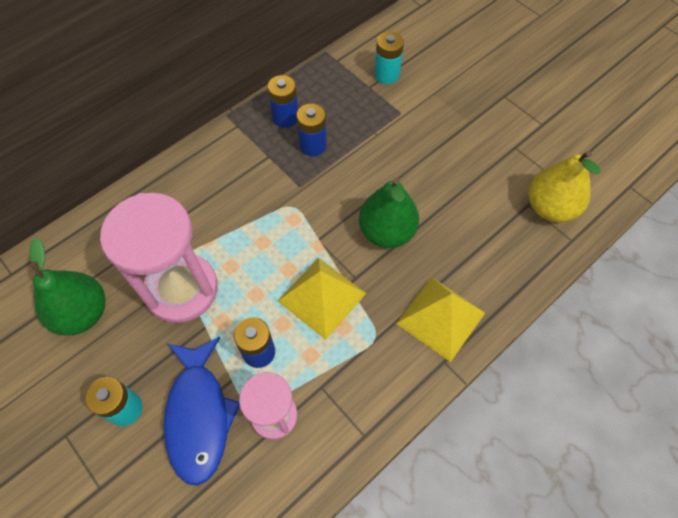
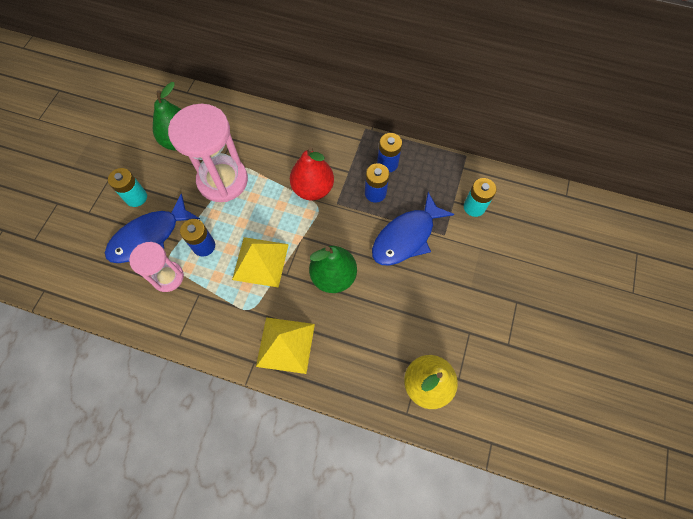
camera: 60 degrees right, 5 degrees up
(265, 200) = (313, 189): none -> red pear
(382, 145) = (406, 237): none -> blue fish

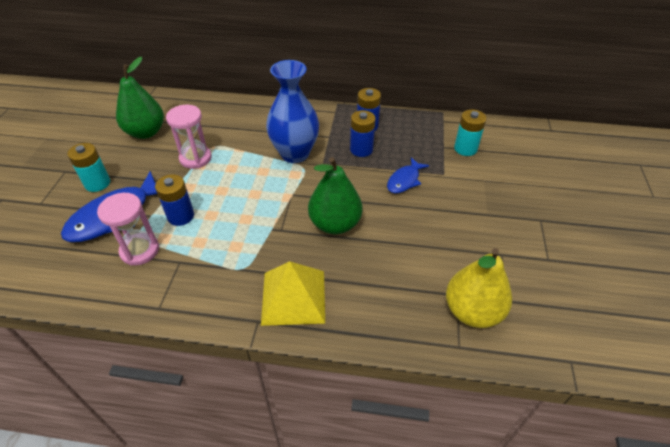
camera: 10 degrees left, 20 degrees down
(223, 180) = (195, 158): pink hourglass -> pink hourglass, size x0.58
(260, 261) = (249, 221): yellow pyramid -> none
(313, 189) = (295, 154): red pear -> blue vase
(406, 237) = (404, 180): blue fish -> blue fish, size x0.55

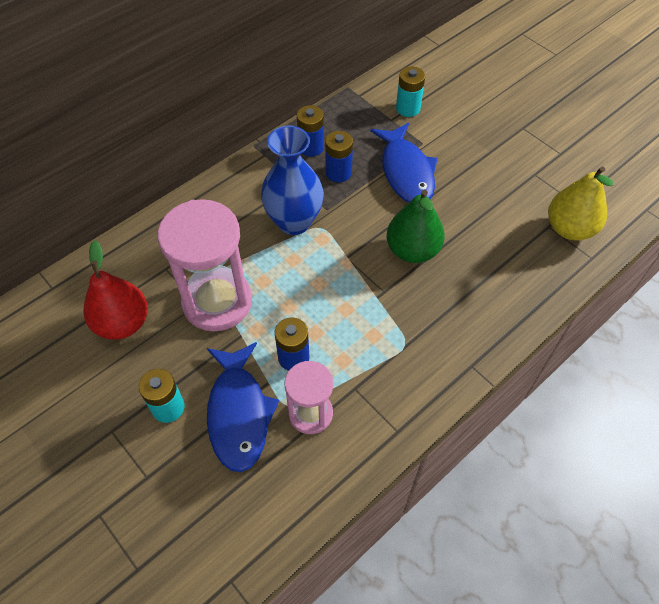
camera: 50 degrees left, 10 degrees up
(146, 132) = (123, 323): green pear -> red pear
(195, 158) = (217, 302): pink hourglass -> pink hourglass, size x1.73
(293, 297) = (467, 327): yellow pyramid -> none
(404, 180) = (406, 172): blue fish -> blue fish, size x1.81

